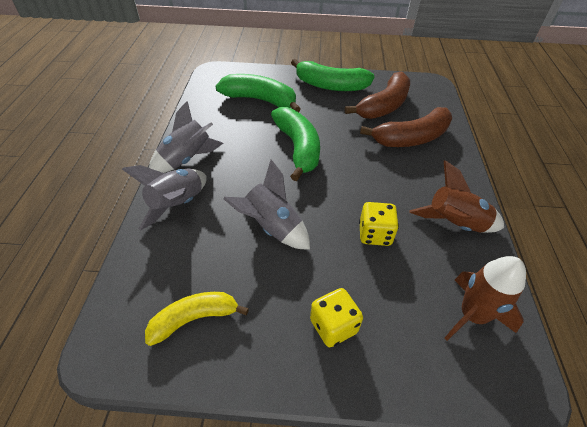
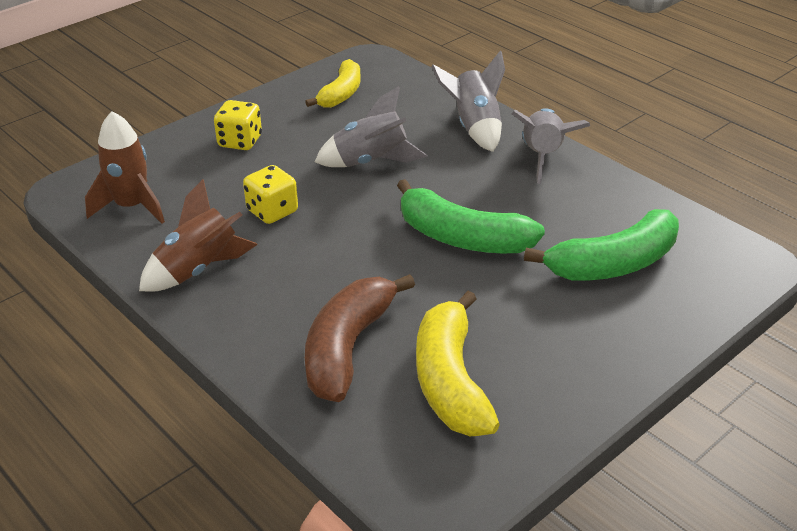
camera: 135 degrees right, 10 degrees down
(330, 86) = (577, 361): green banana -> none
(384, 106) = (450, 381): brown banana -> yellow banana

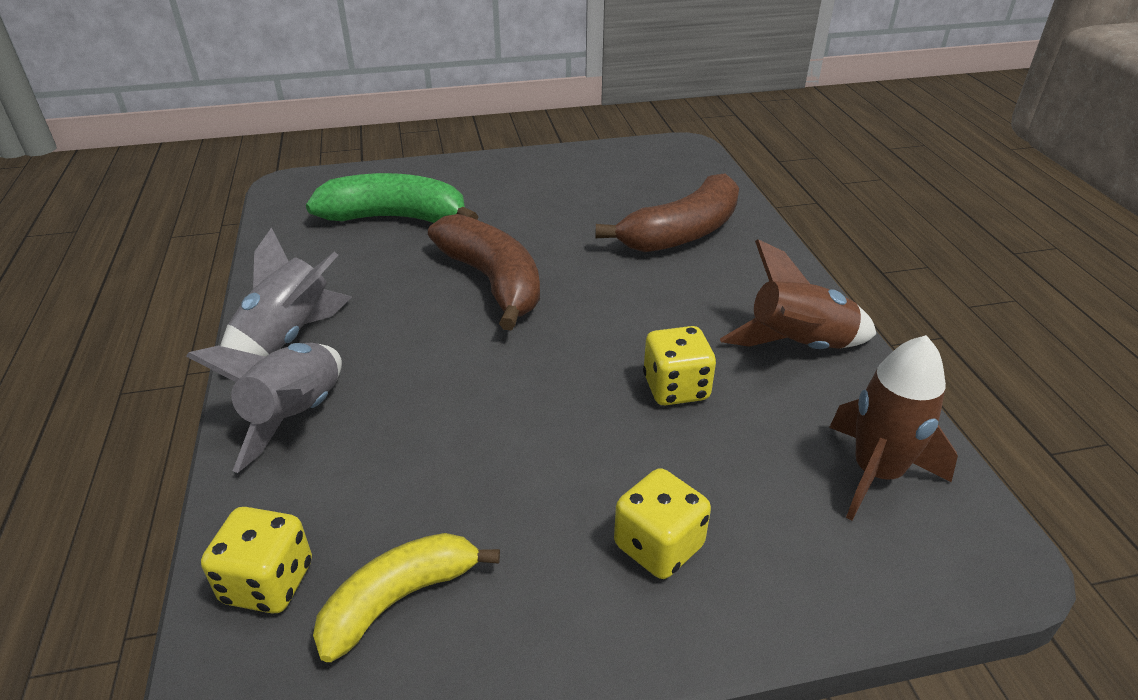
camera: 150 degrees left, 0 degrees up
(371, 161) = (491, 415): grey rocket -> none
(400, 81) = (268, 583): none -> yellow dice
(450, 381) = (618, 192): yellow banana -> none
(462, 238) = (493, 281): green banana -> brown banana

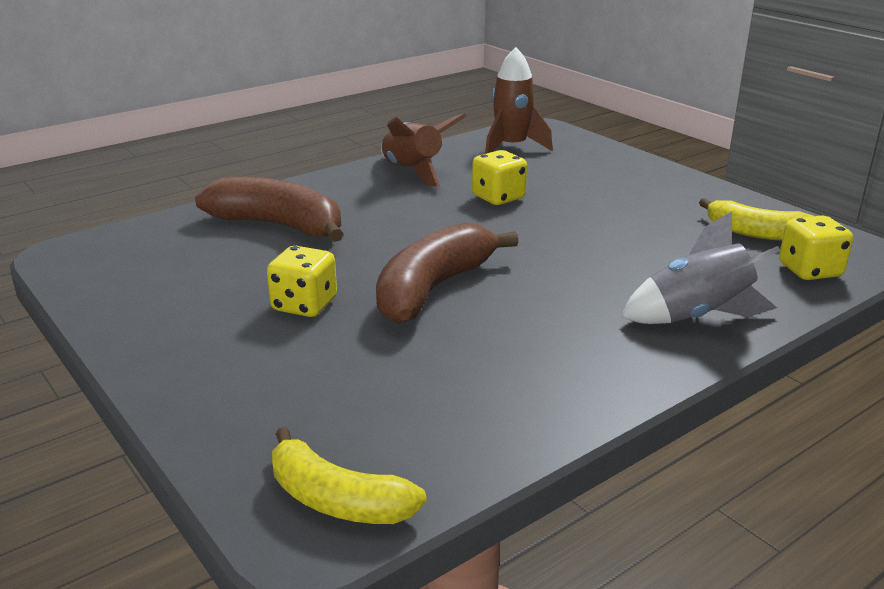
camera: 115 degrees left, 10 degrees down
(288, 337) = (623, 363): grey rocket -> none
(302, 195) = (337, 500): none -> yellow banana
(395, 218) = (350, 388): green banana -> none
(658, 546) = (629, 184): yellow dice -> yellow dice (304, 305)

